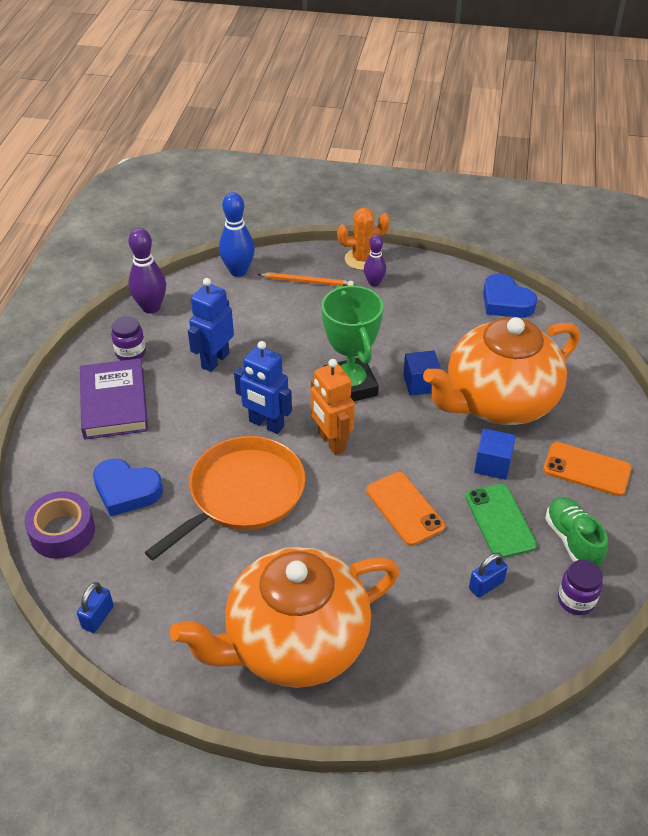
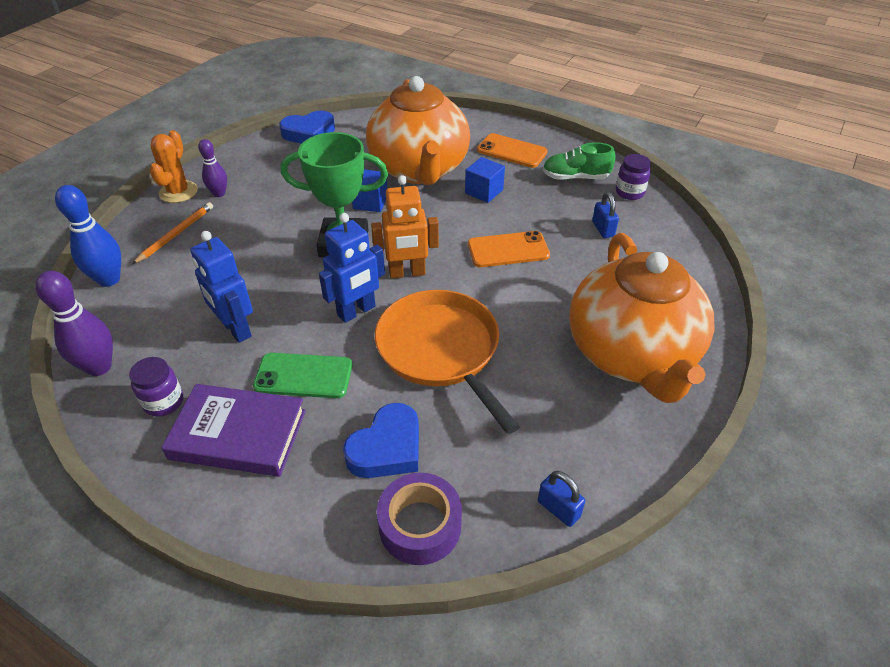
camera: 70 degrees left, 0 degrees up
(499, 521) = (543, 205): green phone -> green phone (303, 376)
(586, 469) = (511, 151): orange phone -> orange phone turned 75 degrees clockwise

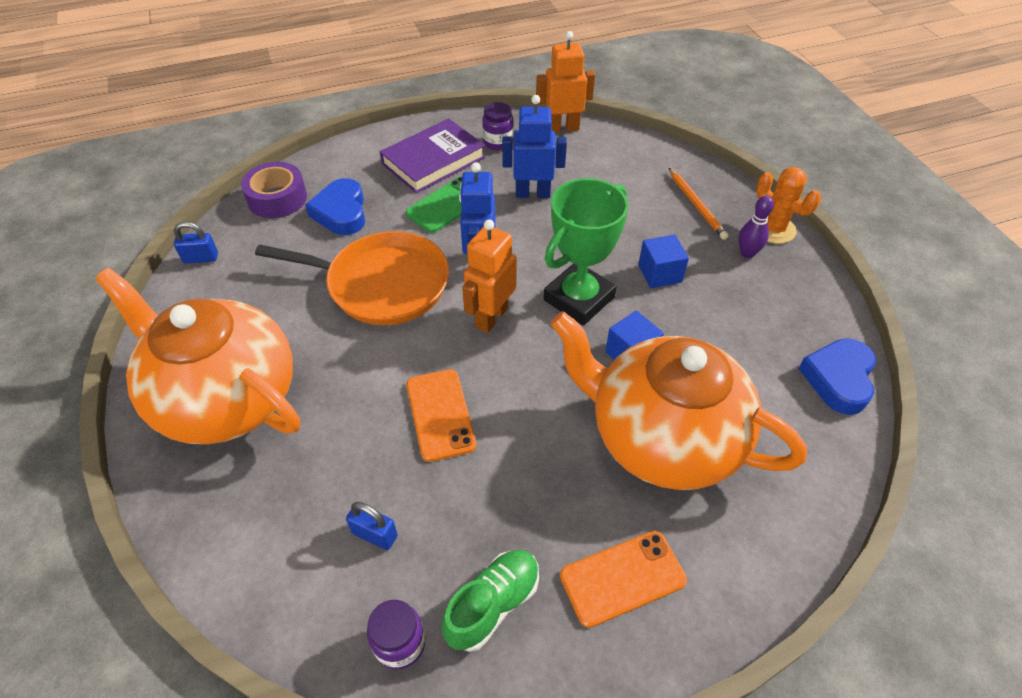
camera: 130 degrees right, 5 degrees up
(99, 367) = (562, 128): purple bowling pin -> orange robot
(109, 279) = (662, 155): blue bowling pin -> none
(484, 191) = (558, 470): blue cube -> blue cube (660, 273)
(508, 250) = (440, 414): orange phone -> orange phone turned 45 degrees counterclockwise

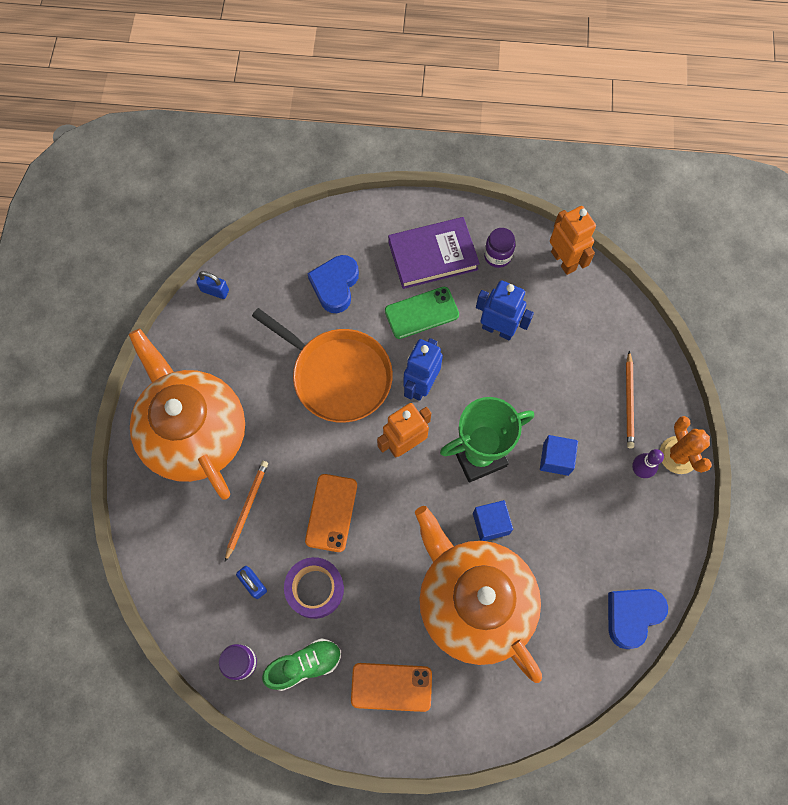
camera: 25 degrees right, 20 degrees up
(277, 198) = (291, 248): purple tape -> purple tape (315, 589)
(328, 452) = (246, 509): none -> orange pencil
(562, 128) = (563, 261): orange robot -> orange robot turned 45 degrees clockwise

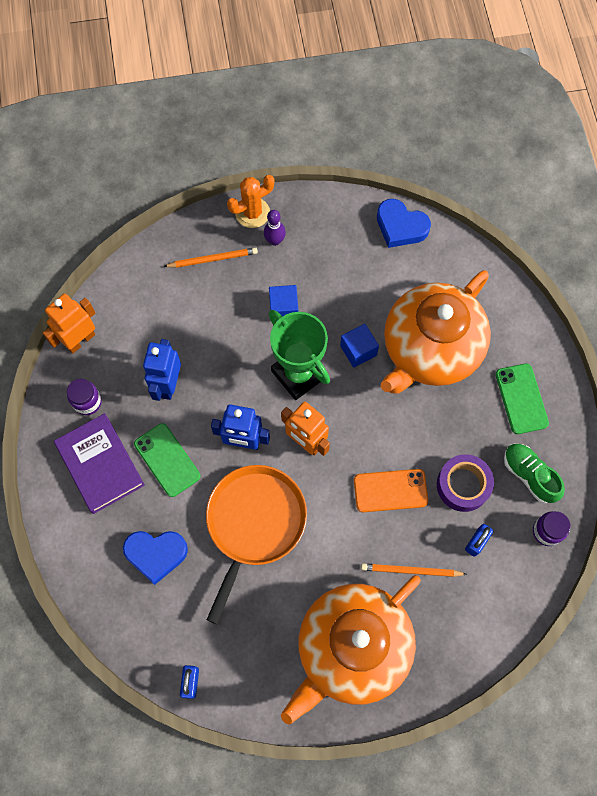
camera: 105 degrees left, 0 degrees up
(391, 686) = (521, 399): orange phone -> green phone

